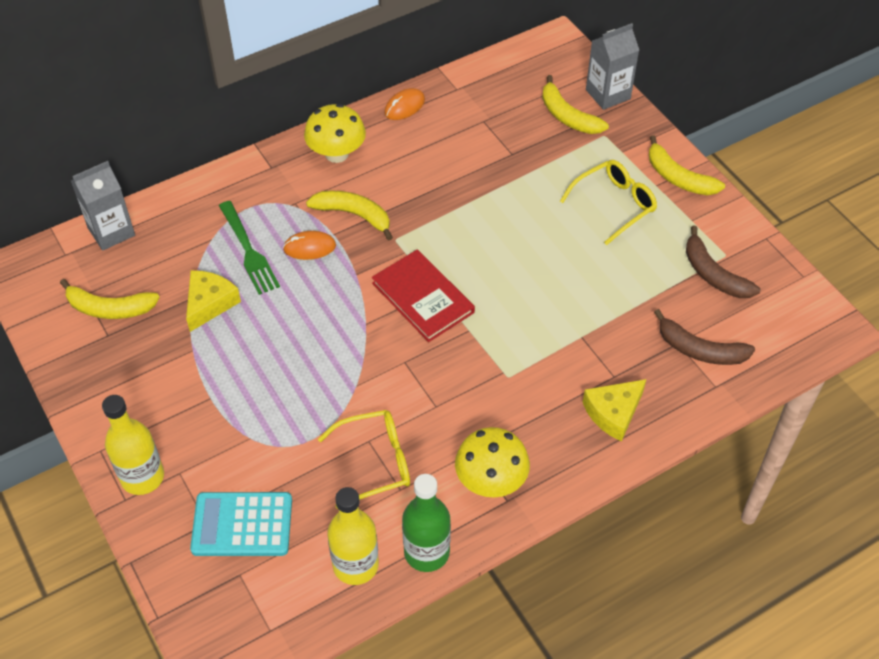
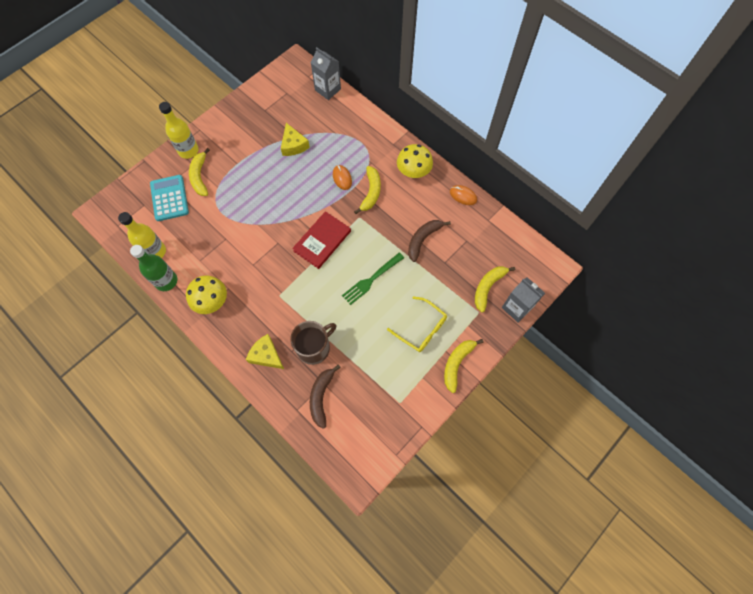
camera: 75 degrees right, 15 degrees up
(110, 308) = (280, 105): yellow banana -> yellow banana (200, 177)
(209, 303) = (293, 145): yellow cheese -> yellow cheese turned 60 degrees clockwise
(248, 251) = (332, 151): green fork -> green fork (371, 279)
(375, 462) = (213, 245): yellow glasses -> none
(614, 344) = (314, 347): none -> brown mug
(713, 274) = (381, 397): brown banana -> brown banana (423, 240)

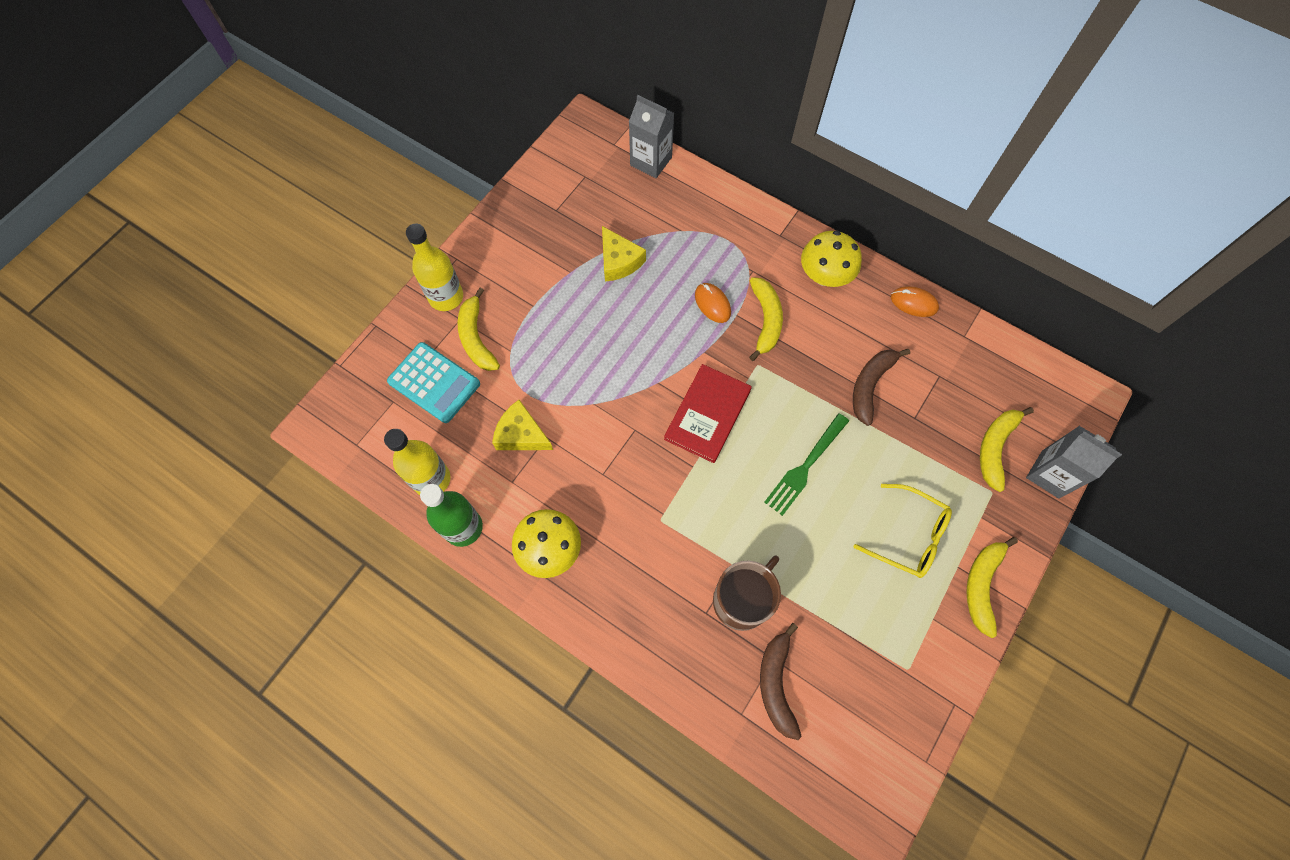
camera: 10 degrees left, 0 degrees up
(169, 198) = (434, 383): turquoise calculator -> turquoise calculator turned 150 degrees clockwise
(266, 355) = (665, 627): yellow cheese -> yellow cheese (521, 434)

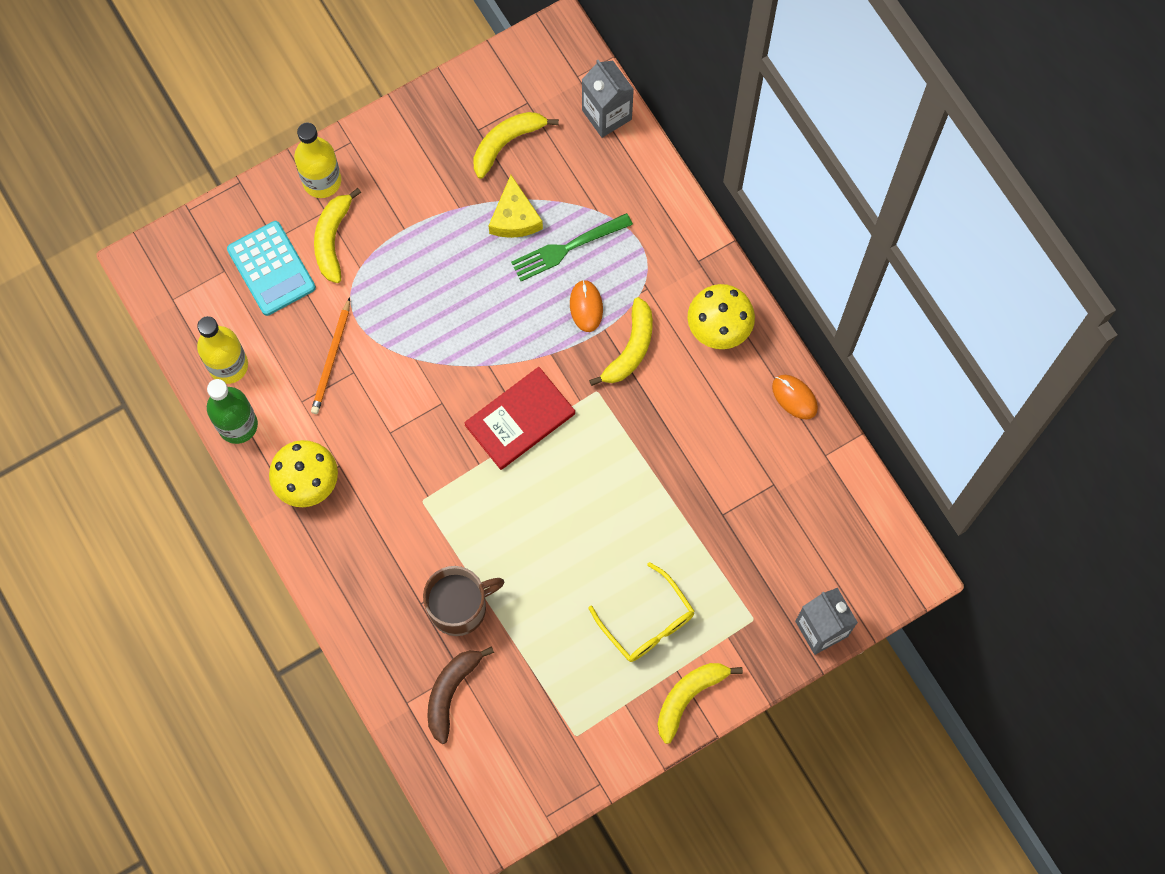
camera: 25 degrees right, 5 degrees up
(521, 434) = (331, 359): yellow cheese -> orange pencil
(805, 466) = (586, 513): green fork -> green fork (567, 248)
(870, 386) = (697, 463): brown banana -> none
(995, 448) = (783, 580): yellow banana -> yellow banana (506, 143)

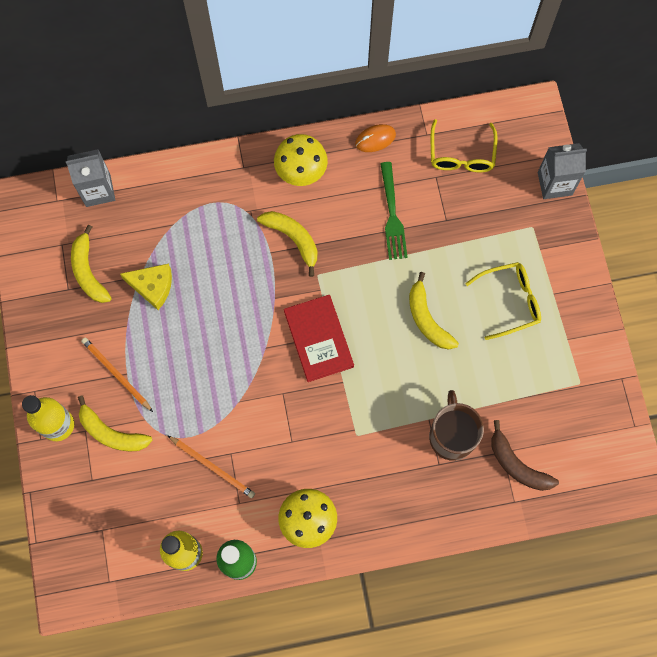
camera: 70 degrees left, 0 degrees up
(271, 269) = (116, 491): turquoise calculator -> none
(400, 218) = (116, 374): none -> orange pencil
(567, 248) = (194, 256): green fork -> green fork (392, 215)
(586, 306) = (247, 259): orange mouse -> none
(688, 697) = (576, 292): yellow banana -> yellow banana (427, 319)
(815, 505) = (461, 155): none -> yellow glasses

